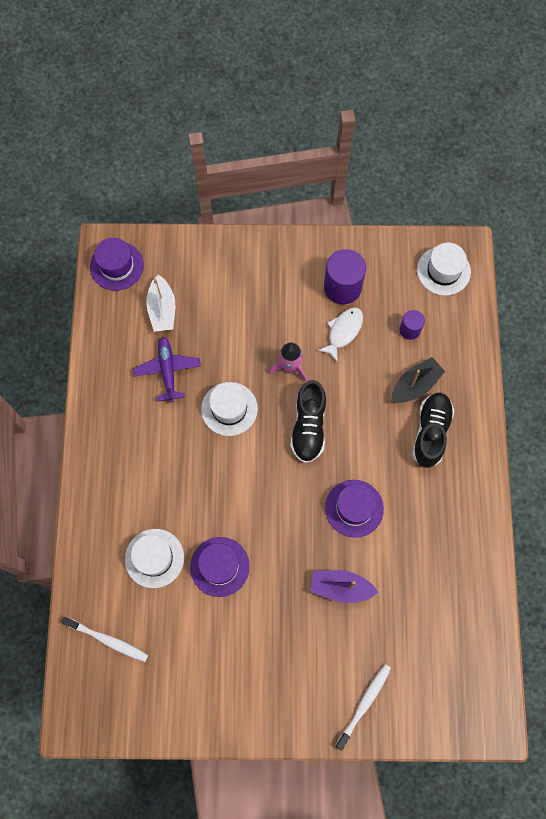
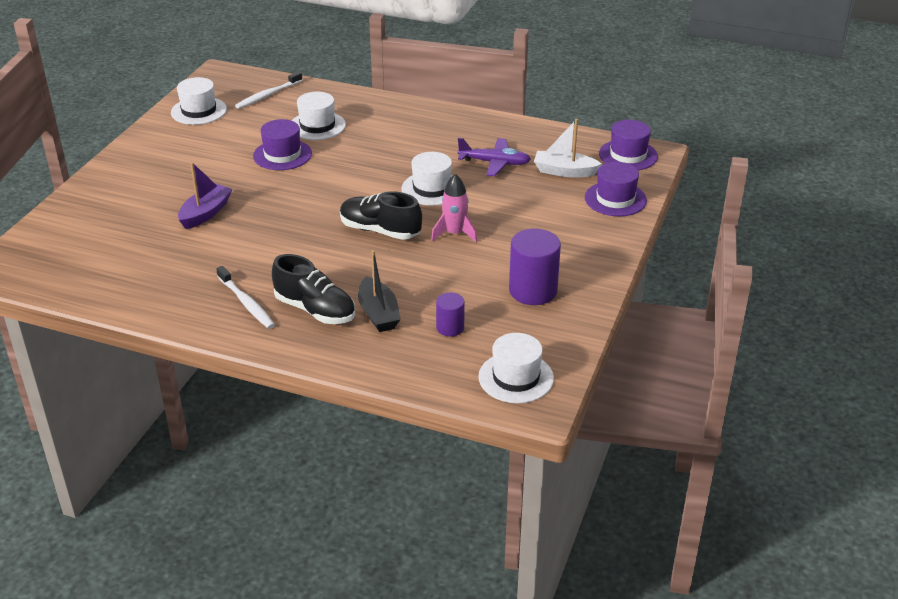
camera: 110 degrees right, 35 degrees down
(164, 698) = (199, 111): none -> white hat
(343, 331) = (476, 278): white fish -> none
(354, 508) = (274, 239): purple hat -> purple hat (615, 199)
(364, 704) = (93, 202): white toothbrush -> white toothbrush (246, 303)

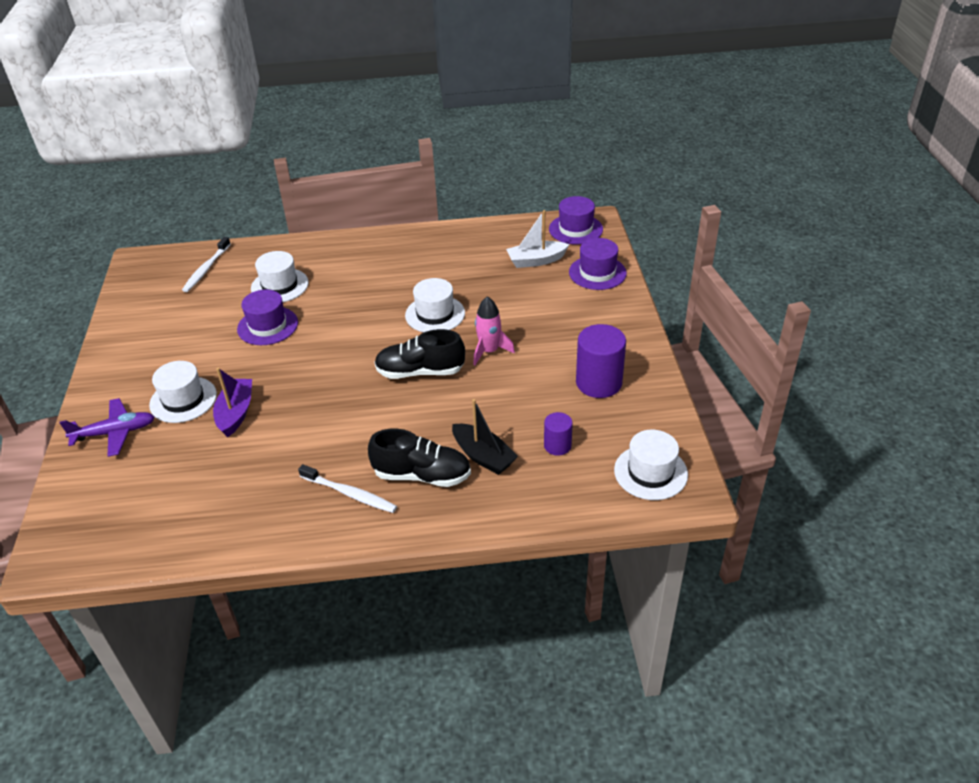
camera: 25 degrees left, 5 degrees up
(199, 111) = (147, 306): white hat -> white hat (183, 400)
(495, 163) = (471, 271): purple plane -> purple plane (115, 432)

